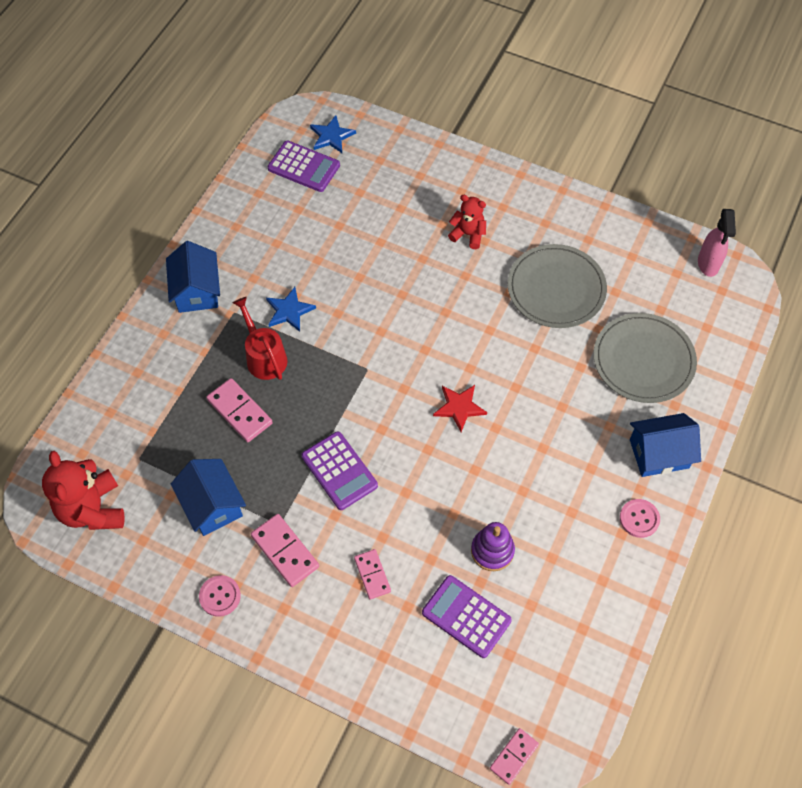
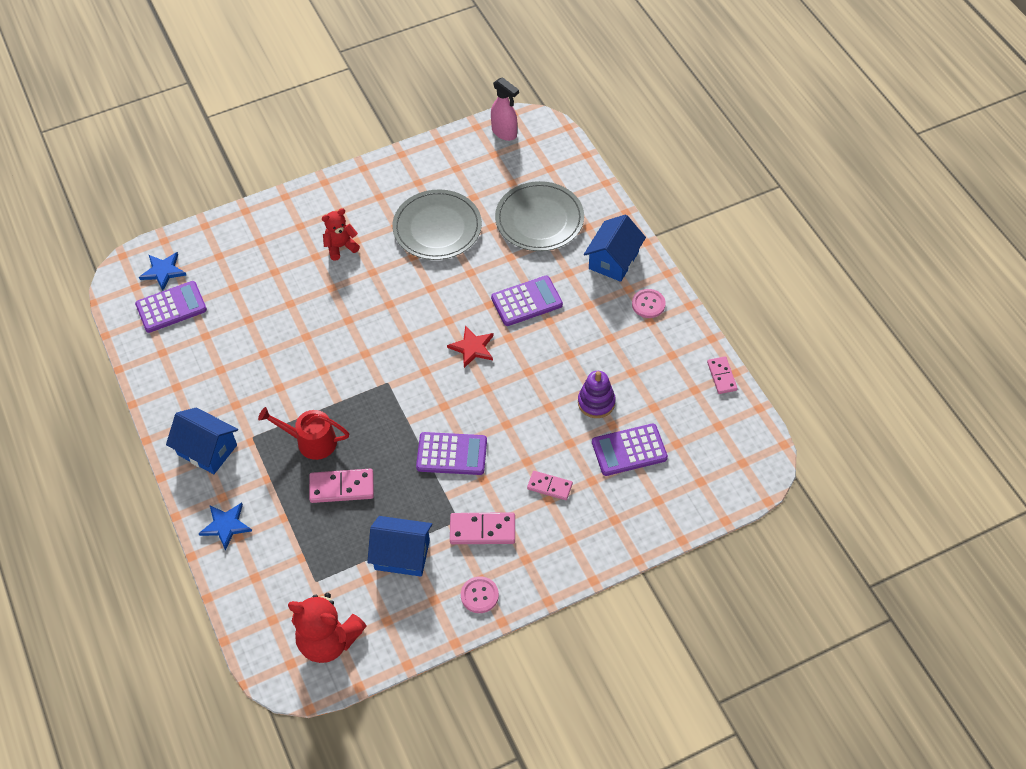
camera: 50 degrees left, 5 degrees down
(289, 311) = (288, 400): blue star -> blue star (226, 525)
(514, 756) = (746, 489): pink domino -> pink domino (721, 376)
(546, 415) = (526, 301): none -> purple calculator

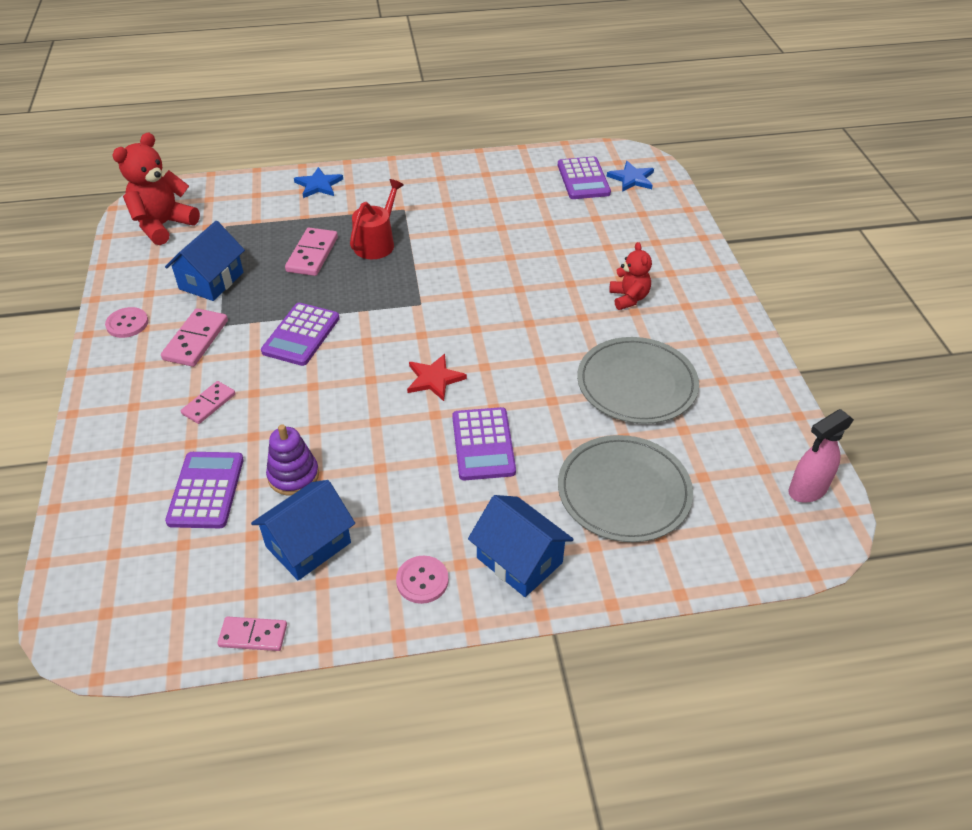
camera: 105 degrees right, 10 degrees down
(207, 450) = (405, 183): blue house -> blue house (308, 544)

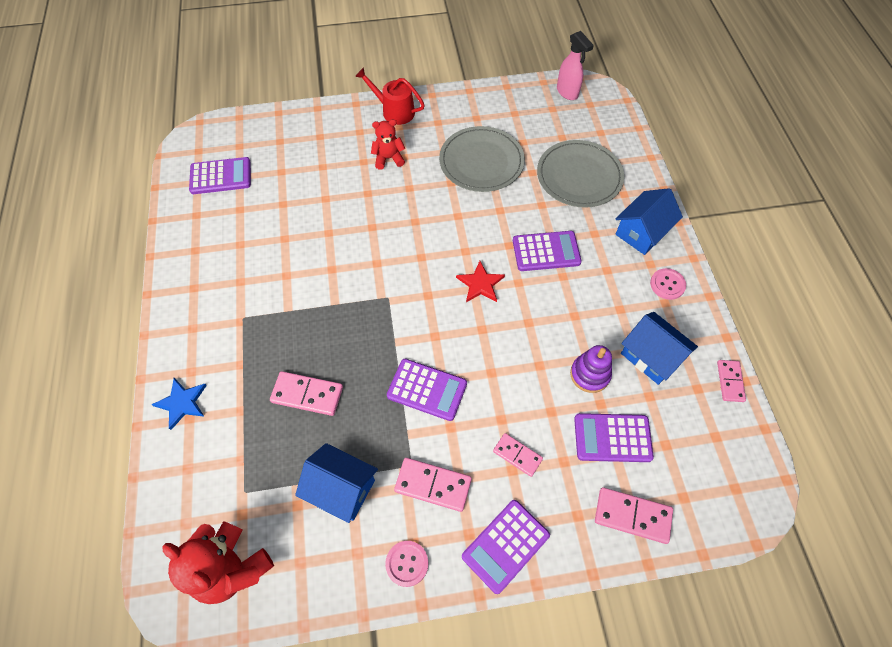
camera: 90 degrees left, 15 degrees up
(110, 499) = (632, 515): none -> pink domino
(118, 391) = (505, 545): none -> purple calculator
(376, 243) = (295, 338): red watering can -> red watering can (394, 111)
(631, 178) = (227, 143): blue star -> none

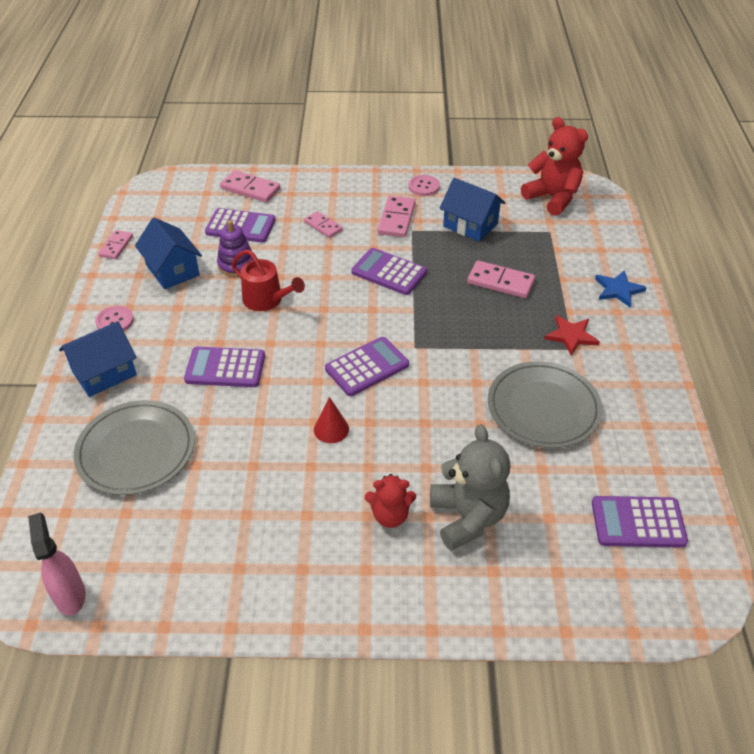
camera: 170 degrees left, 15 degrees down
(336, 164) = (468, 517): none -> grey teddy bear
(394, 111) = (367, 602): red watering can -> red watering can (266, 300)
(433, 485) = (396, 219): pink domino -> pink domino turned 75 degrees clockwise
(443, 211) = (331, 429): none -> red cone
(480, 284) = (311, 346): red star -> red star (571, 336)
(481, 162) = (258, 490): grey plate -> grey plate (543, 407)
(505, 545) = (350, 186): purple calculator -> purple calculator (367, 367)

